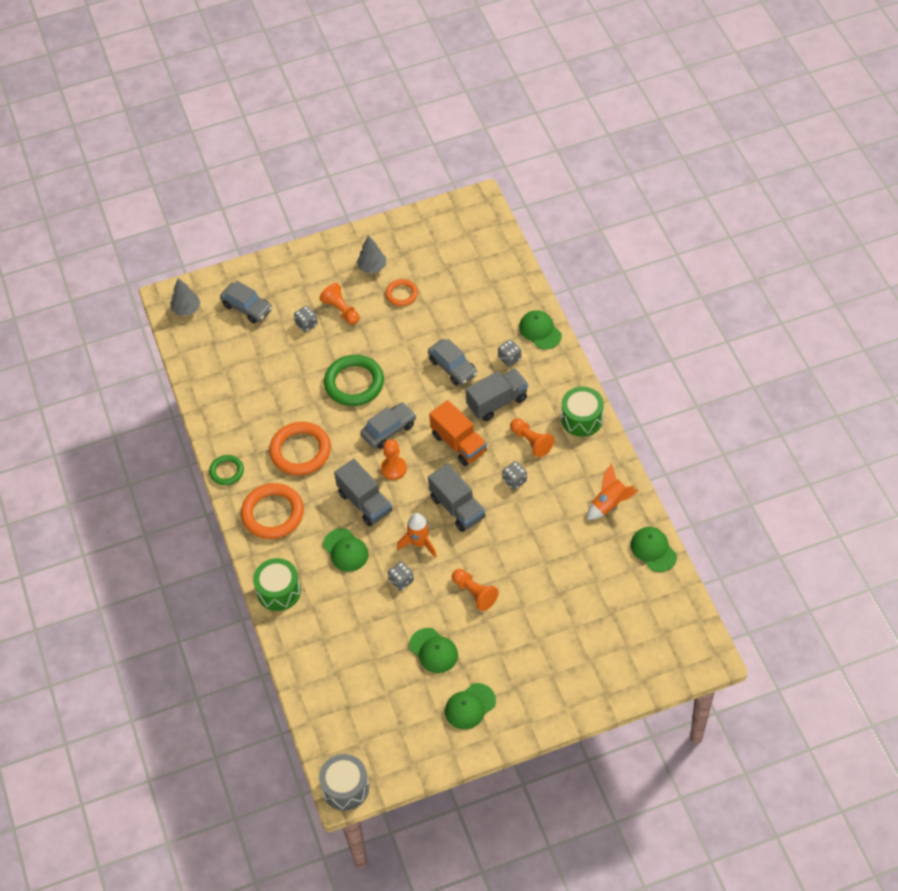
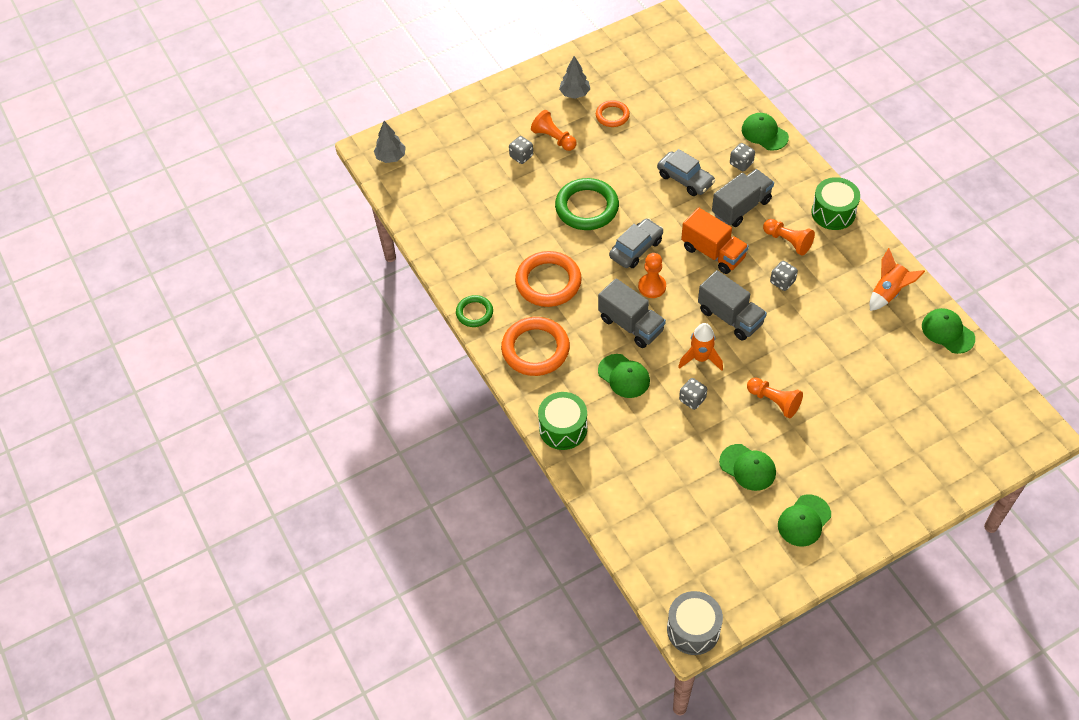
camera: 10 degrees left, 0 degrees up
(247, 307) = (454, 148): grey car -> none

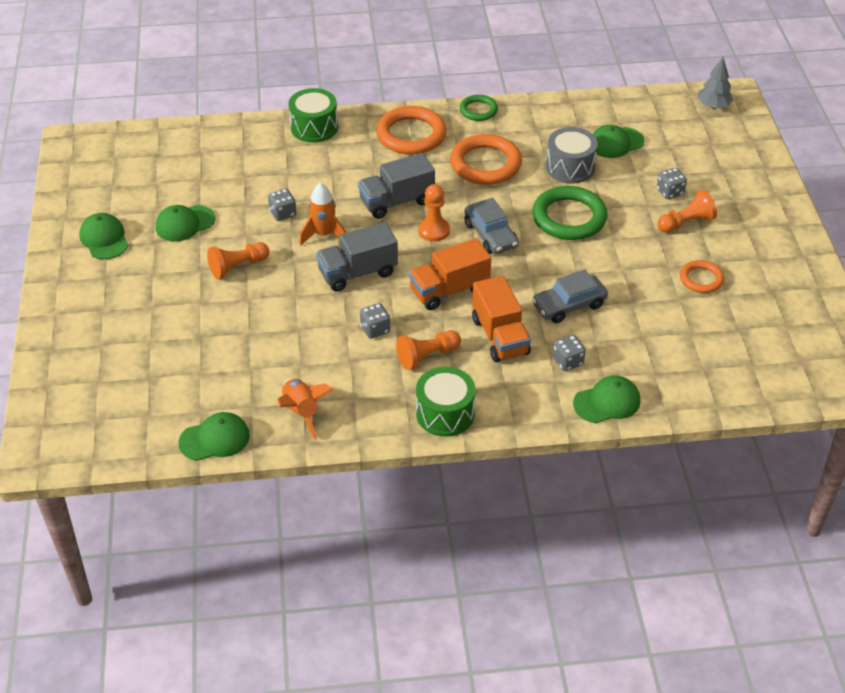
camera: 110 degrees right, 10 degrees down
(574, 93) = (752, 260): grey tree -> none
(624, 376) = (341, 179): green cap -> green cap (616, 143)
(693, 629) = (73, 142): grey drum -> grey drum (570, 167)
(741, 207) = (500, 336): grey truck -> orange truck

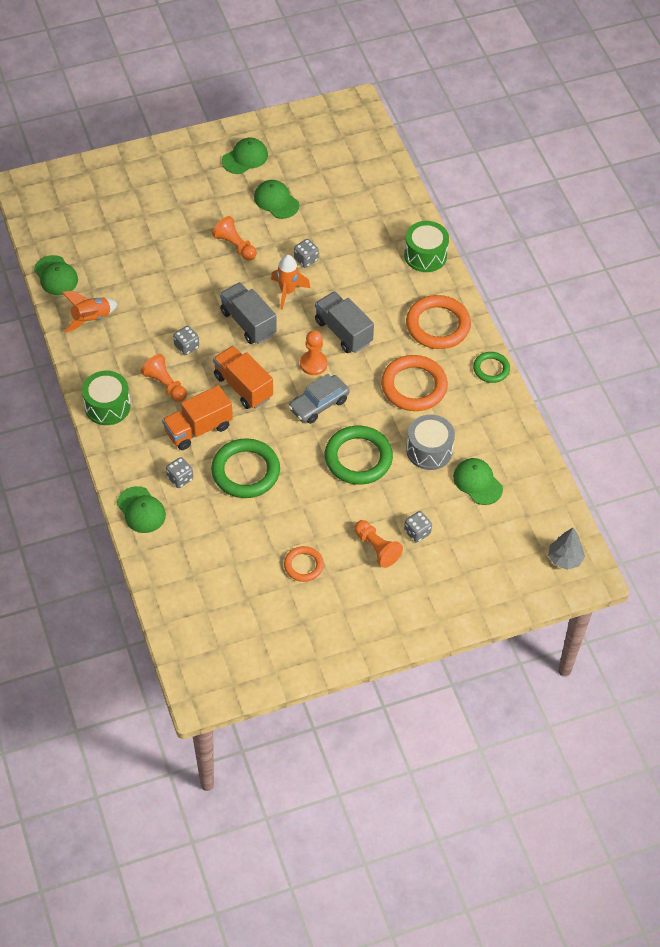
camera: 75 degrees right, 10 degrees up
(569, 305) = (245, 471): grey car -> green ring

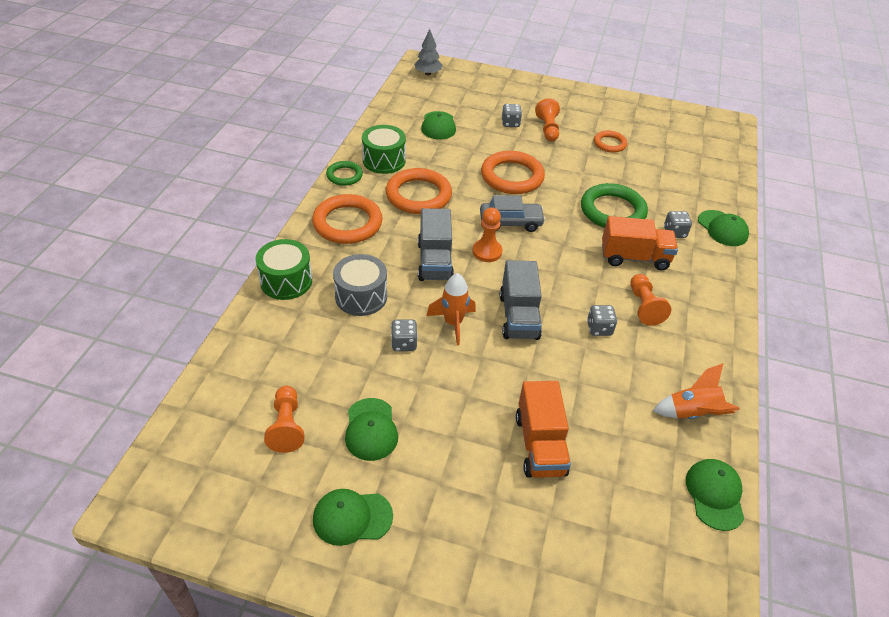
camera: 145 degrees left, 10 degrees down
(107, 406) = (715, 318): green drum -> green drum (384, 160)
(141, 510) = (722, 228): green cap -> green cap turned 150 degrees clockwise
(235, 246) = (466, 403): orange pawn -> orange pawn (287, 426)
(243, 387) = (568, 267): orange truck -> orange truck (540, 445)
(358, 458) = (512, 176): green ring -> orange ring
(429, 450) = (452, 156): grey drum -> grey drum (361, 296)

